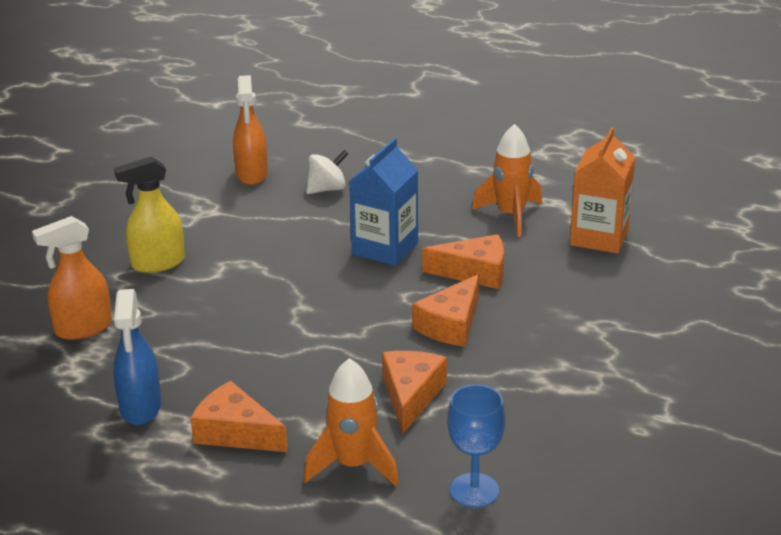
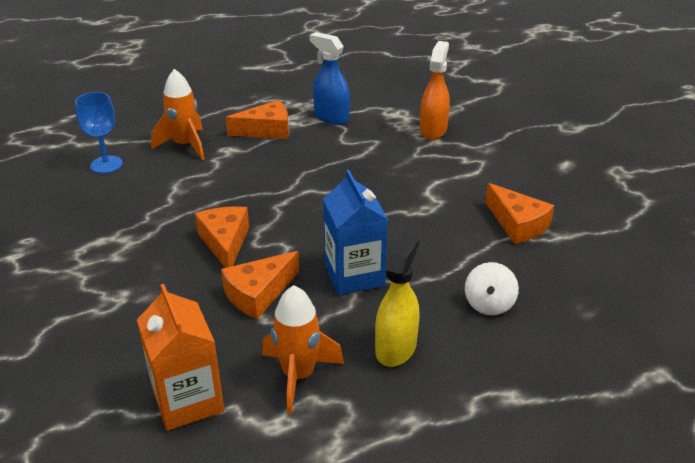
camera: 135 degrees right, 5 degrees up
(157, 263) = (475, 179): yellow spray bottle -> yellow spray bottle (396, 348)
(252, 174) = (568, 281): orange spray bottle -> none
(410, 395) = (196, 189): orange cheese -> orange cheese (517, 224)

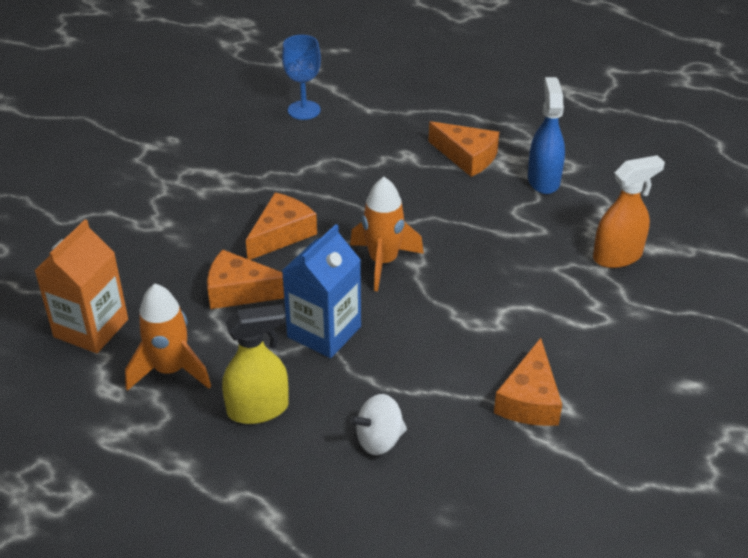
camera: 50 degrees right, 5 degrees up
(185, 145) = (382, 130): orange rocket -> orange rocket (383, 262)

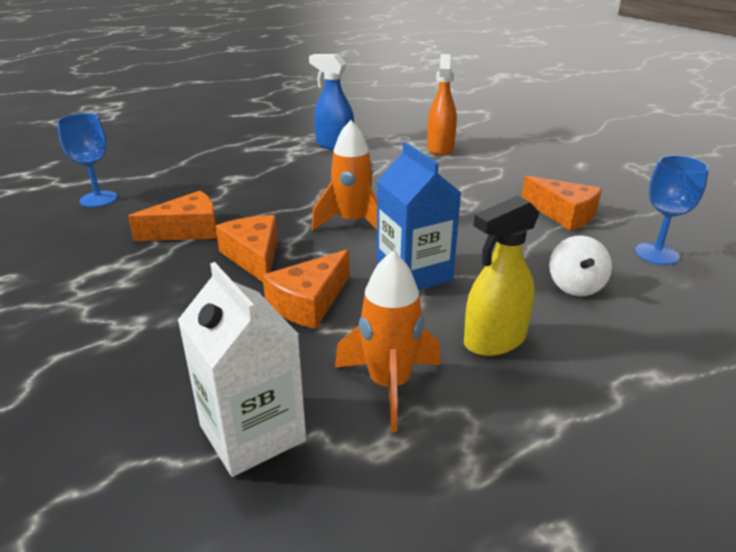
camera: 60 degrees left, 10 degrees down
(91, 328) = (252, 433): orange carton -> white carton
(258, 409) = (494, 340): yellow spray bottle -> yellow spray bottle turned 135 degrees counterclockwise
(467, 157) = (271, 159): orange cheese -> orange cheese (187, 230)
(494, 490) = (656, 254): none -> blue goblet

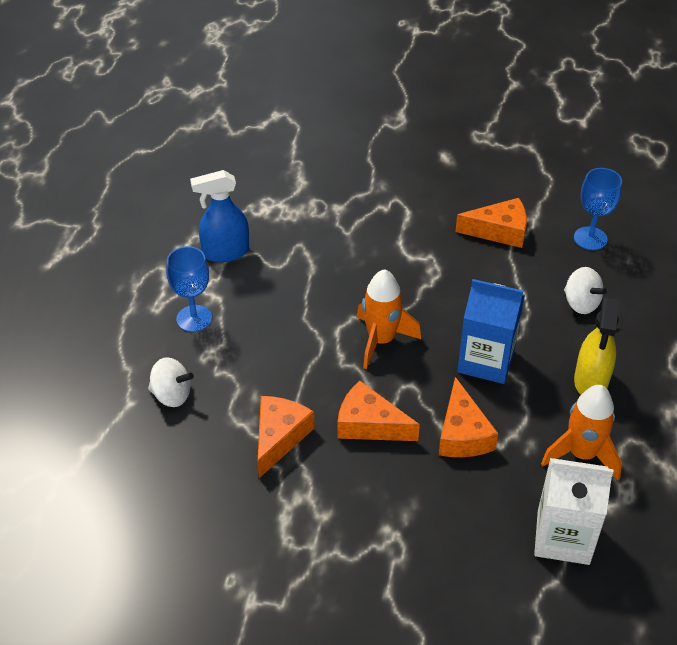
camera: 45 degrees left, 15 degrees up
(98, 199) = (141, 463): blue goblet -> blue goblet (194, 318)
(177, 182) = (172, 395): none -> white spinning top
(440, 148) = (318, 199): orange spray bottle -> none

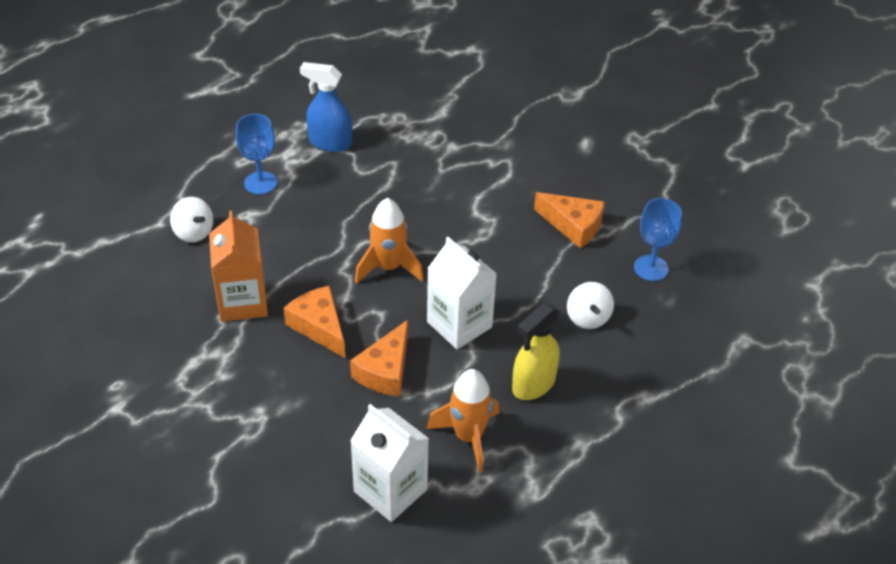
camera: 30 degrees right, 0 degrees up
(279, 437) = (242, 302): orange cheese -> orange carton
(486, 361) = (459, 324): blue carton -> white carton

